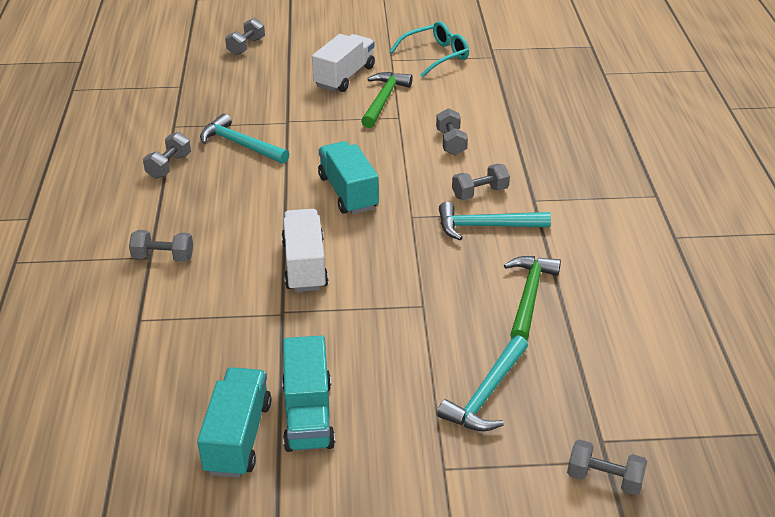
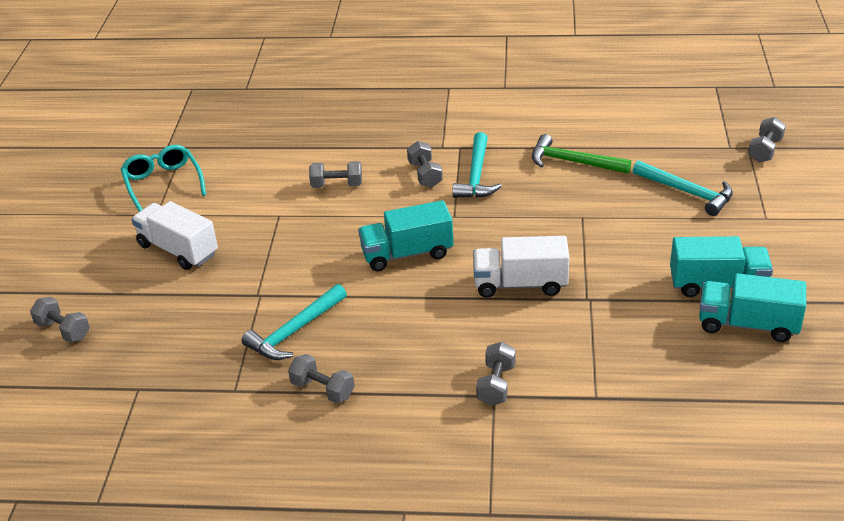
camera: 80 degrees left, 0 degrees up
(384, 100) = (240, 223): green hammer -> none

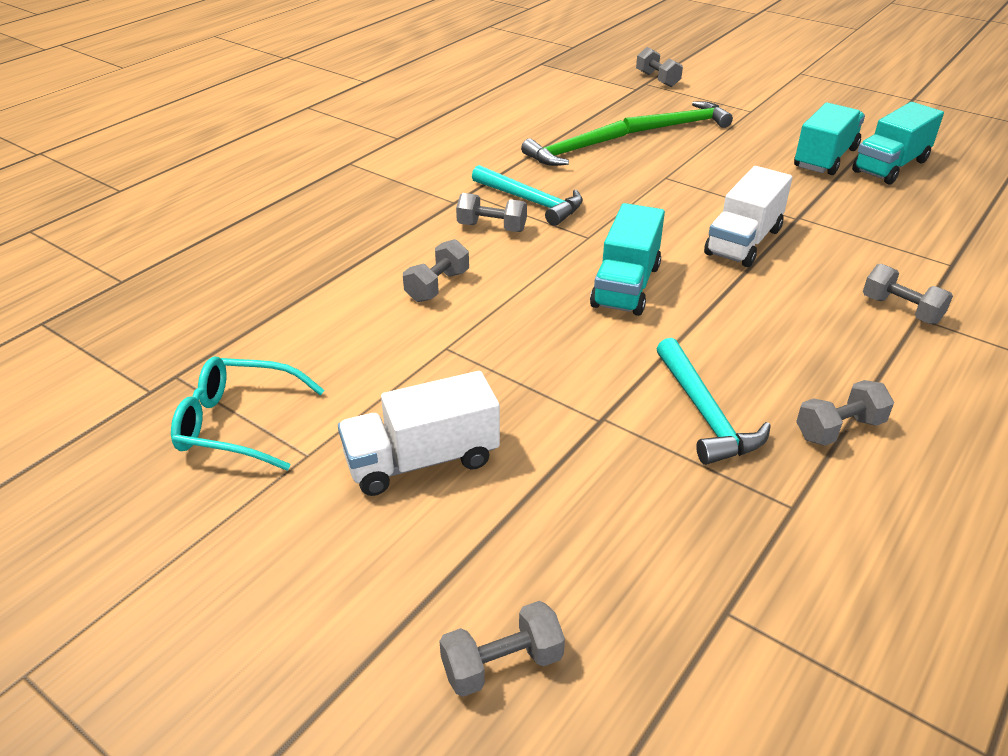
camera: 60 degrees left, 0 degrees up
(687, 192) = (681, 124): turquoise hammer -> green hammer

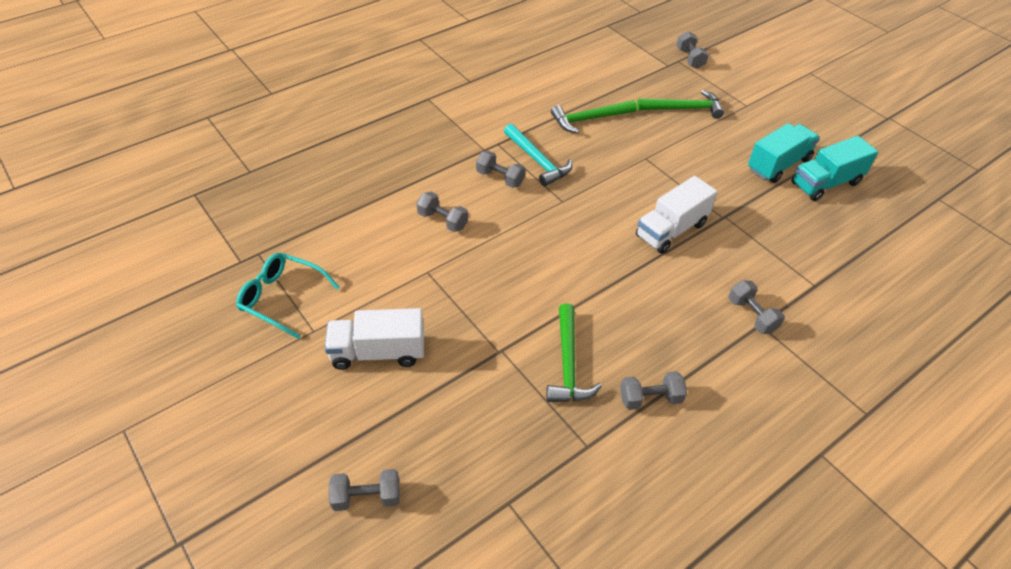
camera: 15 degrees right, 10 degrees up
(437, 286) = (442, 220): grey dumbbell -> grey dumbbell turned 75 degrees clockwise
(626, 286) = (568, 249): turquoise truck -> none
(705, 414) = (568, 364): turquoise hammer -> green hammer

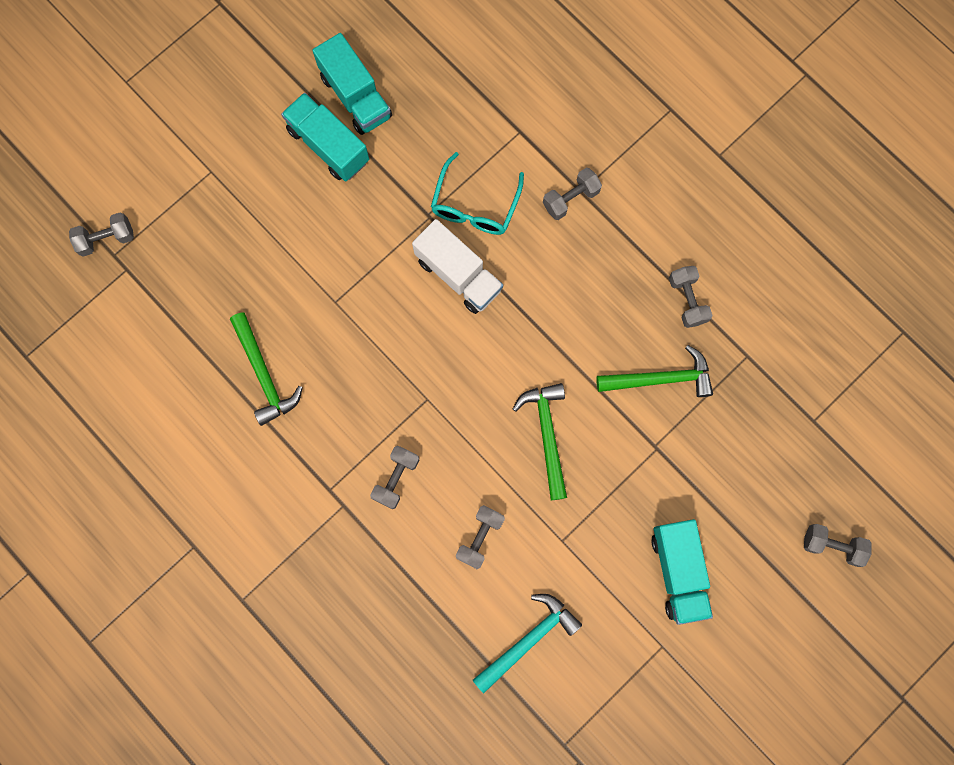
camera: 95 degrees left, 30 degrees up
(282, 298) = (624, 694): turquoise glasses -> turquoise glasses (475, 205)
(367, 497) = (832, 545): grey dumbbell -> grey dumbbell turned 60 degrees counterclockwise
(378, 352) = (678, 571): white truck -> turquoise truck
(537, 161) = (357, 435): turquoise hammer -> turquoise hammer (528, 639)
(684, 109) = (227, 251): green hammer -> green hammer (547, 434)

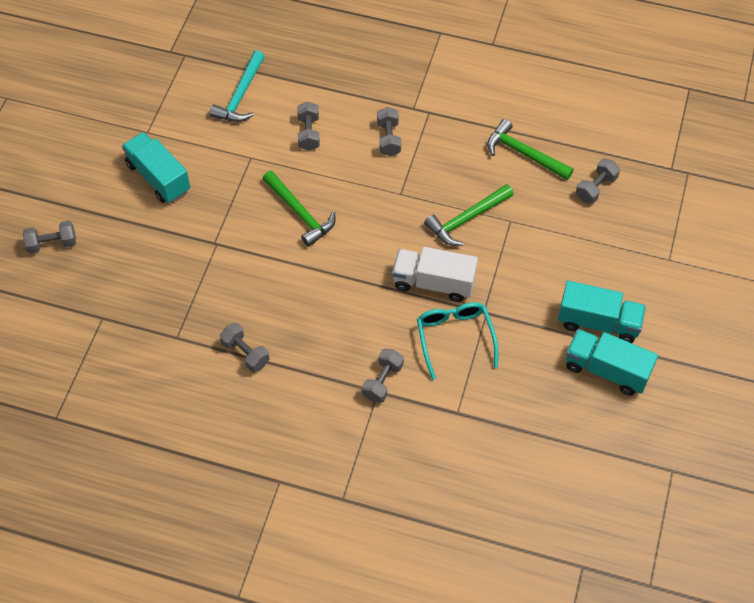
camera: 150 degrees right, 20 degrees down
(106, 239) = (701, 179): grey dumbbell -> grey dumbbell (596, 188)
(660, 379) = (236, 289): green hammer -> green hammer (466, 219)

